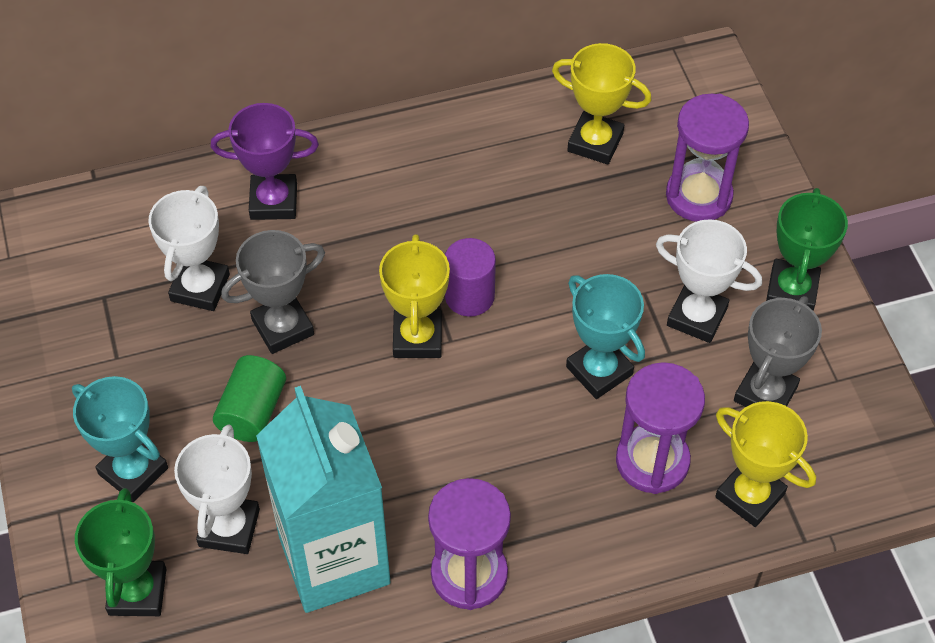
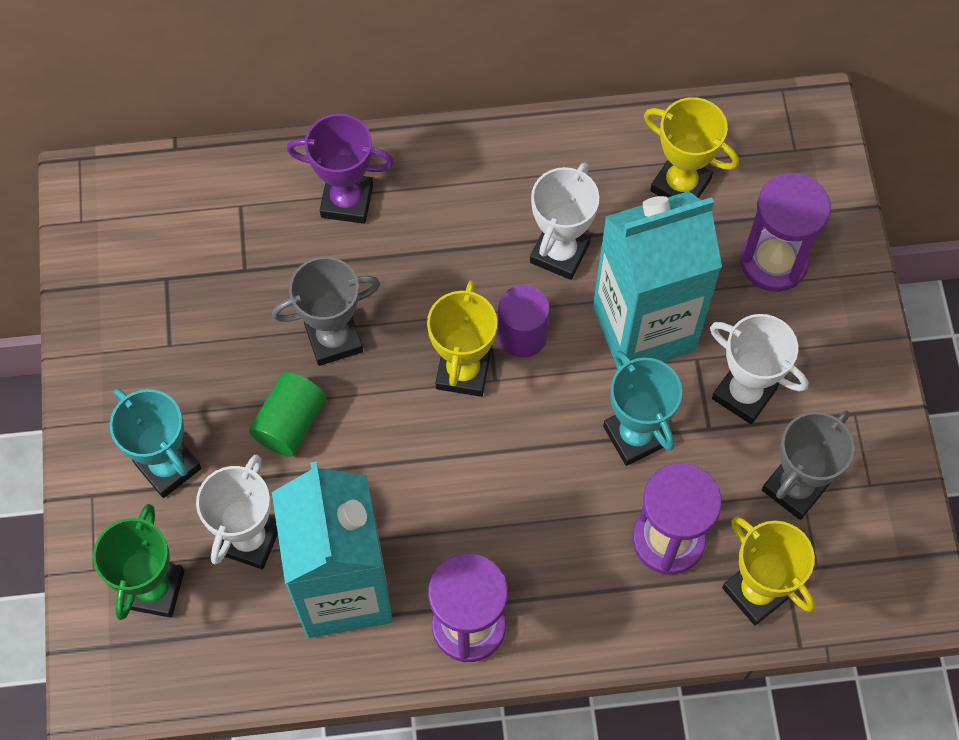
camera: 10 degrees right, 10 degrees up
(200, 288) = (260, 283): white trophy -> white trophy (559, 253)
(587, 273) = (643, 328): none -> turquoise carton
(792, 290) = (846, 381): green trophy -> none

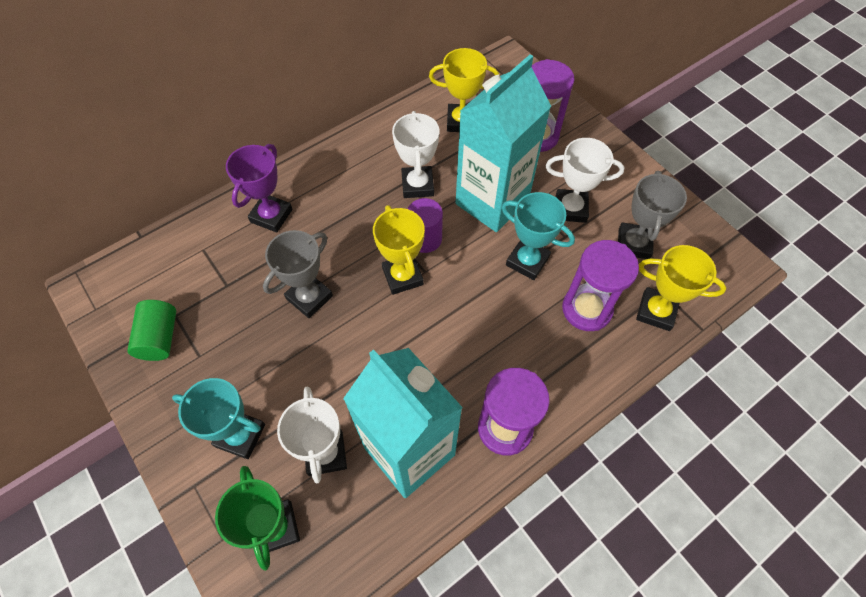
camera: 30 degrees left, 5 degrees down
(290, 423) = (310, 363): green cylinder -> green cylinder (160, 338)
(347, 201) = (271, 216): purple trophy -> purple trophy turned 45 degrees counterclockwise

